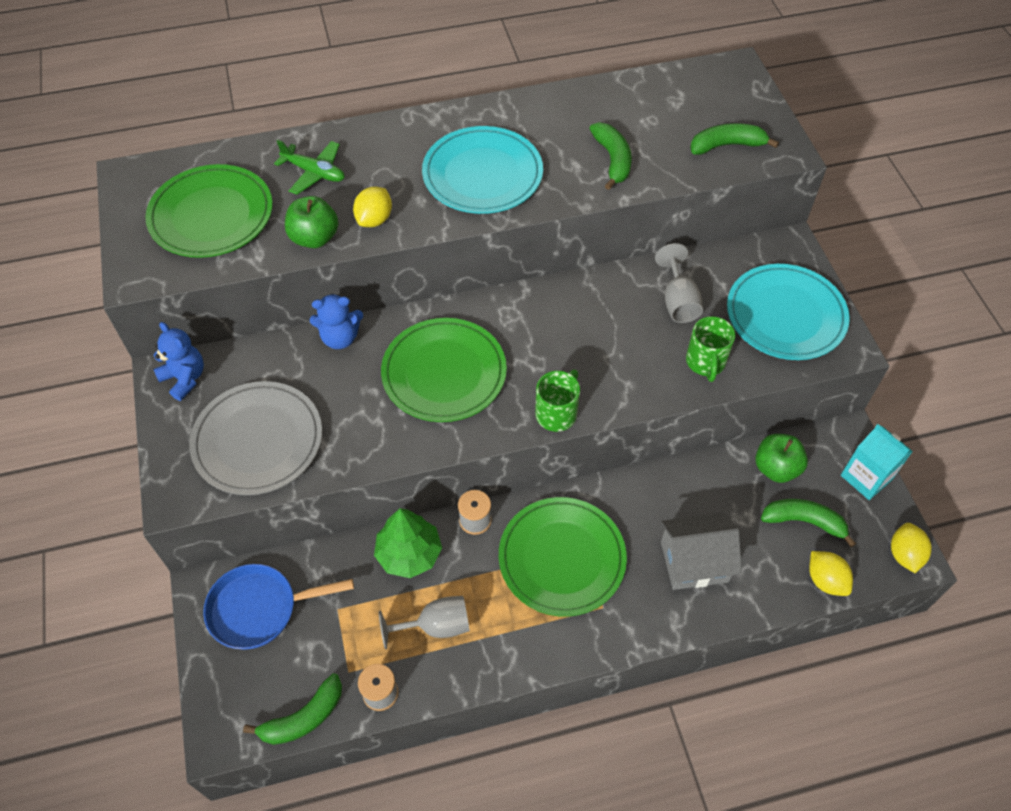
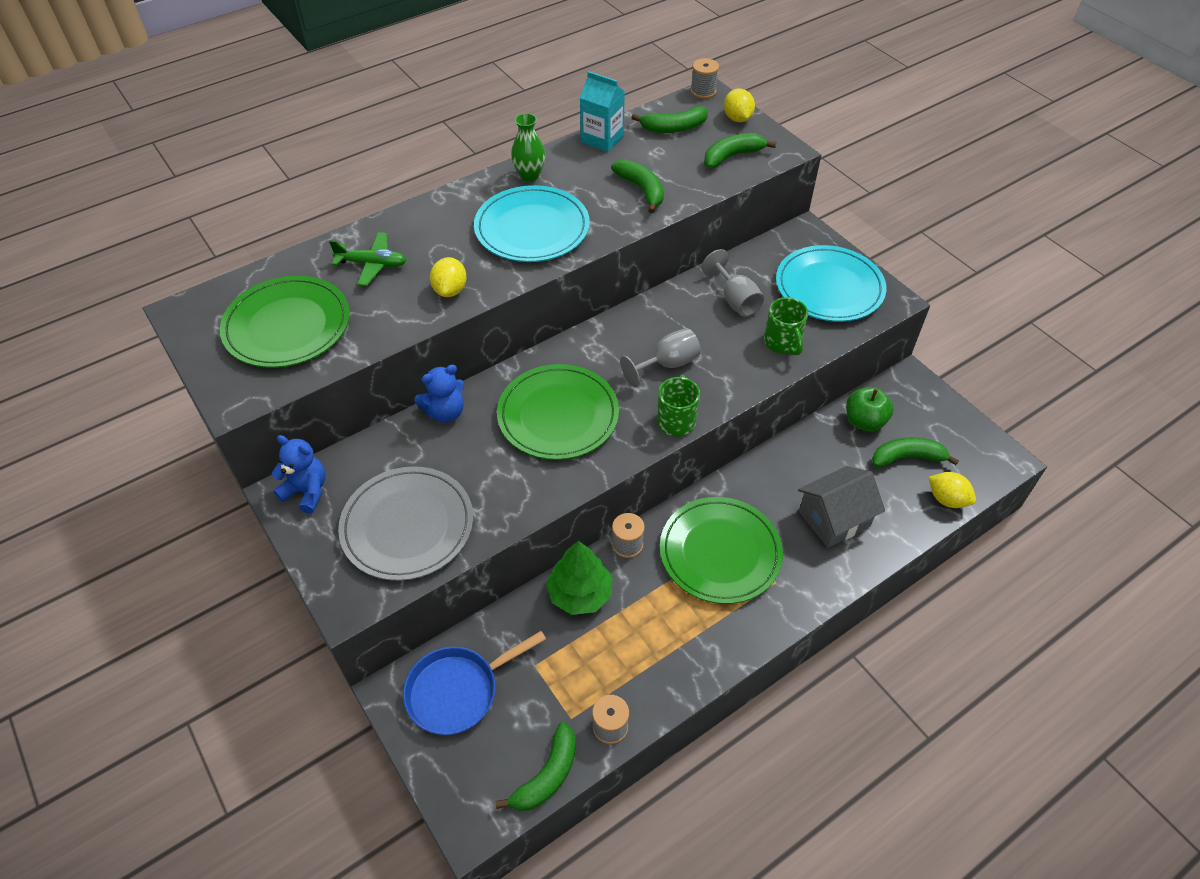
camera: 20 degrees left, 5 degrees down
(314, 238) = (400, 320): green apple -> none
(436, 626) = (634, 649): grey goblet -> grey goblet (667, 364)
(506, 115) = (529, 175): none -> green vase
(680, 98) = (674, 128): none -> green banana
(732, 63) = (703, 91): none -> grey spool
(866, 477) = (939, 407): turquoise carton -> turquoise carton (602, 139)
(904, 554) = (998, 459): yellow lemon -> yellow lemon (737, 118)

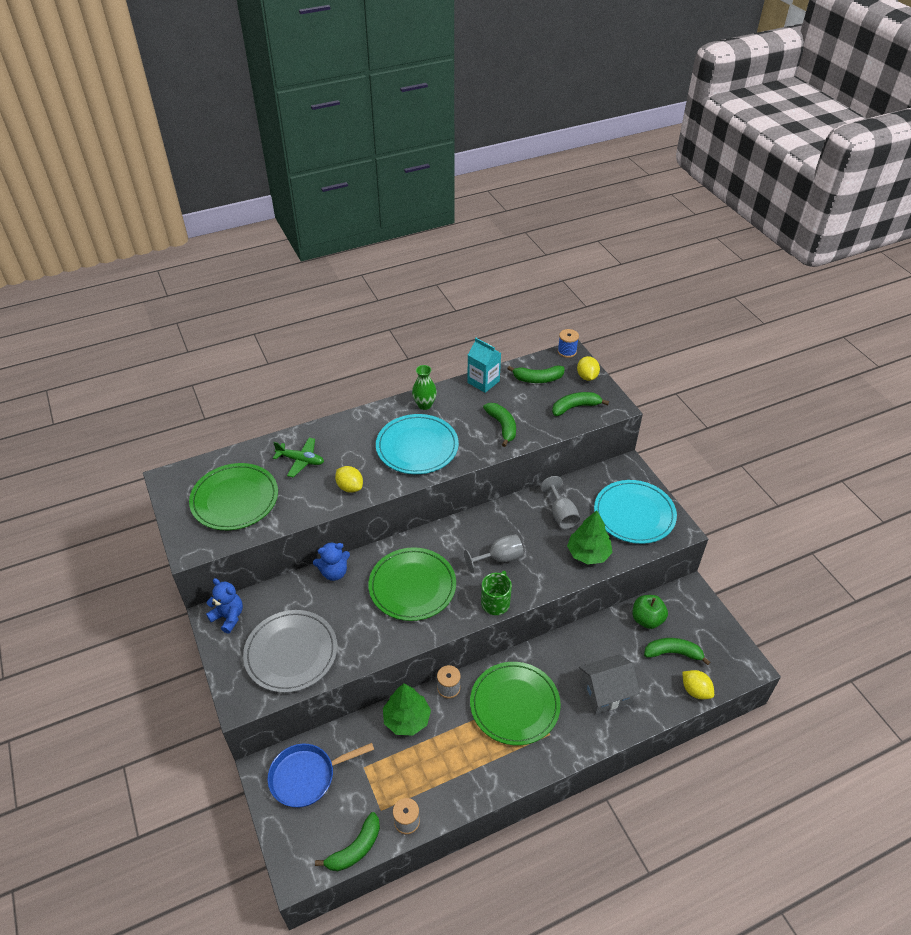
camera: 10 degrees right, 5 degrees down
(450, 290) = (350, 487): yellow lemon -> yellow lemon turned 60 degrees counterclockwise
(703, 91) = (567, 351): grey spool -> blue spool
(782, 343) = (588, 553): green mug -> green tree

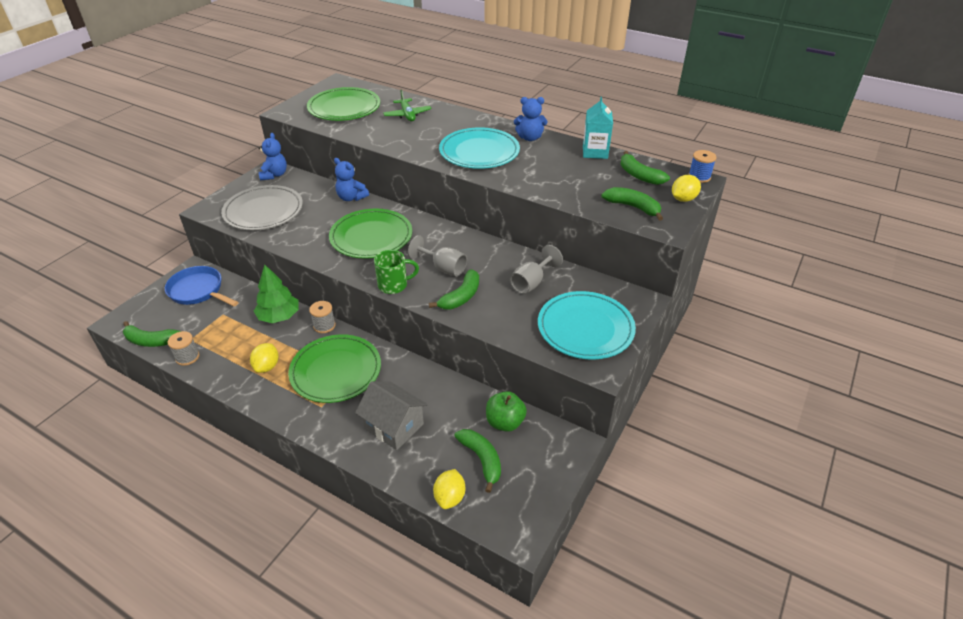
camera: 55 degrees right, 5 degrees down
(350, 487) = (403, 142): yellow lemon -> yellow lemon (267, 366)
(424, 405) = (530, 138): green vase -> blue teddy bear
(502, 426) = (555, 180): green banana -> green banana (461, 297)
(588, 553) = (503, 317): green tree -> none

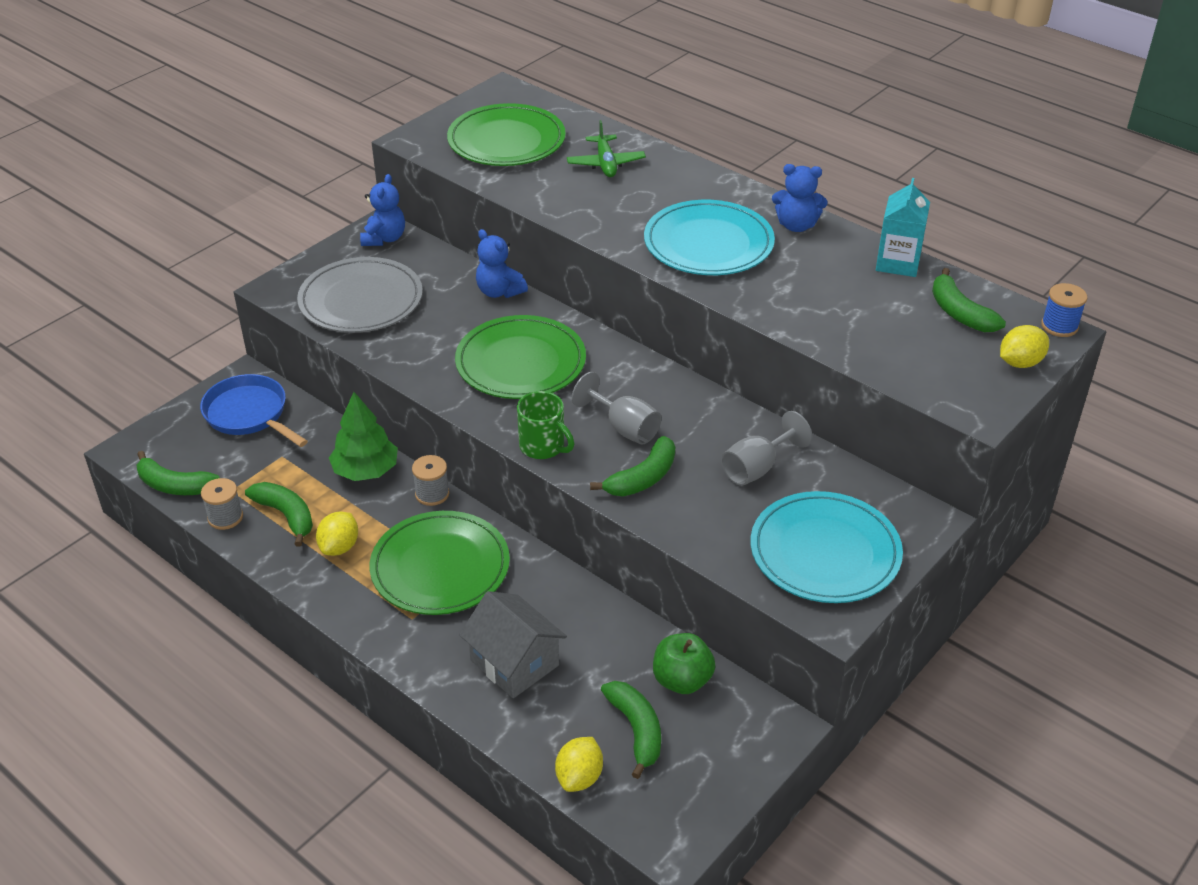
camera: 10 degrees right, 0 degrees up
(394, 285) = (543, 446): green mug -> green mug turned 45 degrees clockwise
(633, 207) = (933, 368): green banana -> green banana (286, 515)

